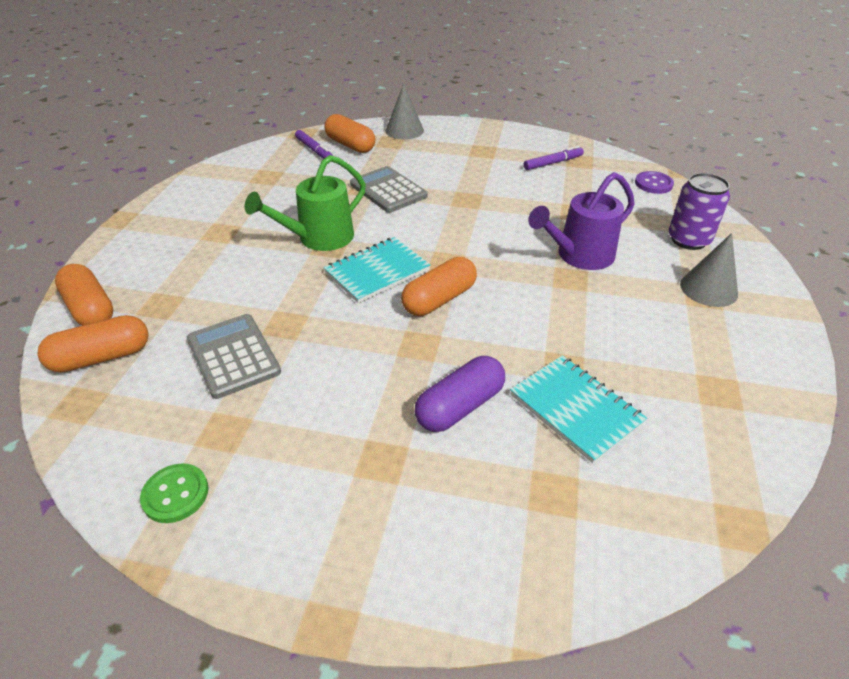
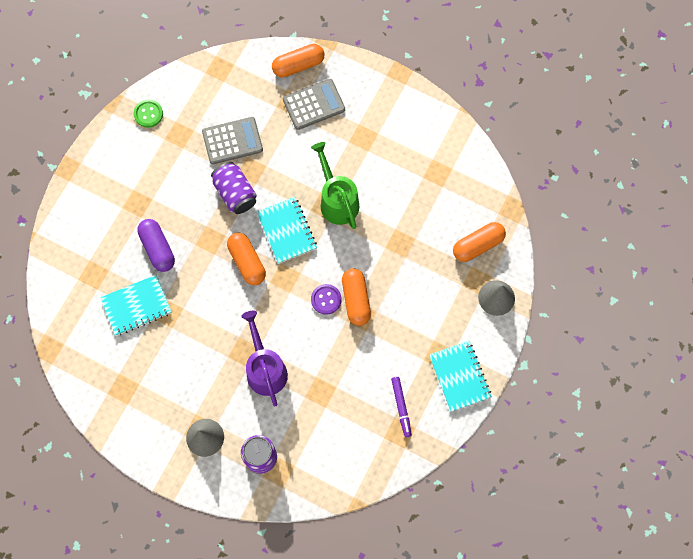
camera: 105 degrees right, 30 degrees up
(101, 357) = (252, 75): orange capsule -> orange capsule (356, 300)
(314, 150) = (475, 214): purple marker -> none
(330, 333) = (235, 193): none -> purple can
(388, 190) = (390, 260): grey calculator -> grey calculator (314, 105)
(497, 138) = (459, 376): none -> turquoise notebook
(653, 184) = (344, 476): purple button -> purple button (326, 299)

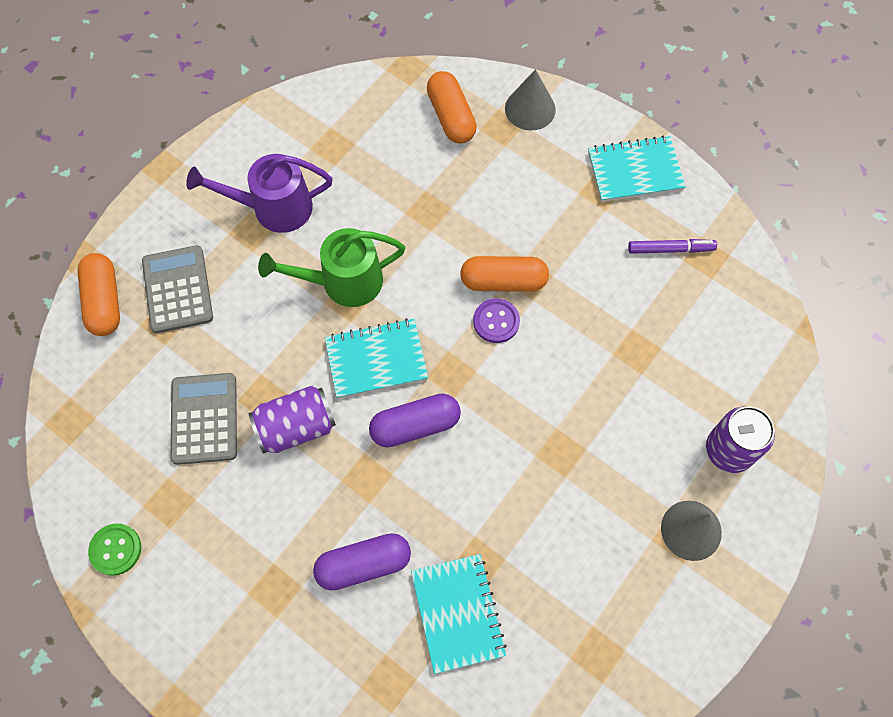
camera: 80 degrees left, 5 degrees down
(247, 262) = (415, 426): orange capsule -> purple capsule
(265, 368) = (591, 424): purple watering can -> purple watering can (273, 208)

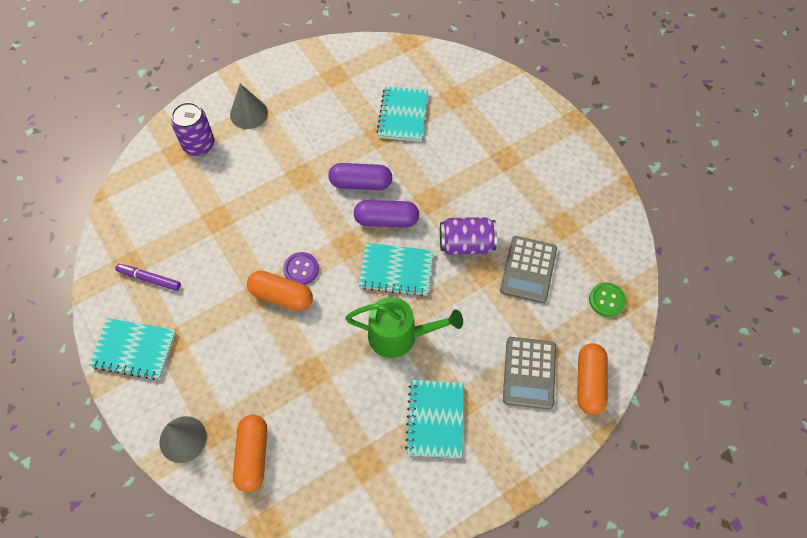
camera: 160 degrees left, 5 degrees down
(115, 549) = (601, 208): green button -> green button (606, 300)
(273, 208) = (435, 419): purple watering can -> turquoise notebook
(363, 564) = (448, 154): purple capsule -> purple capsule (361, 183)

